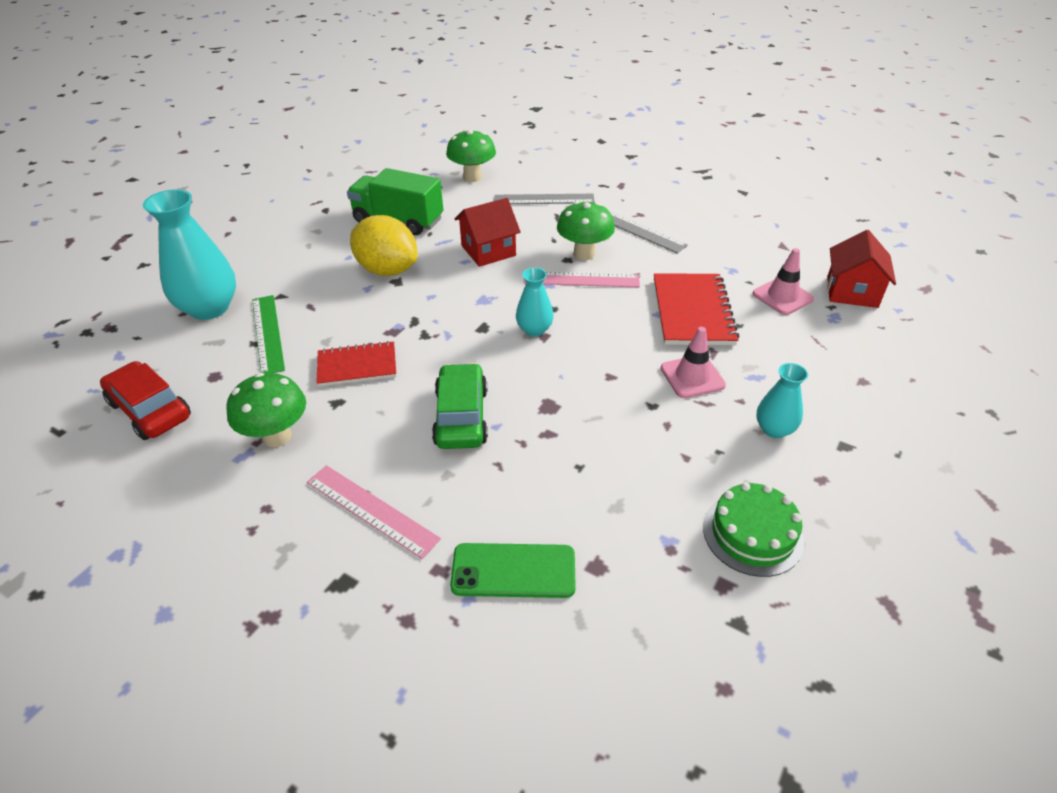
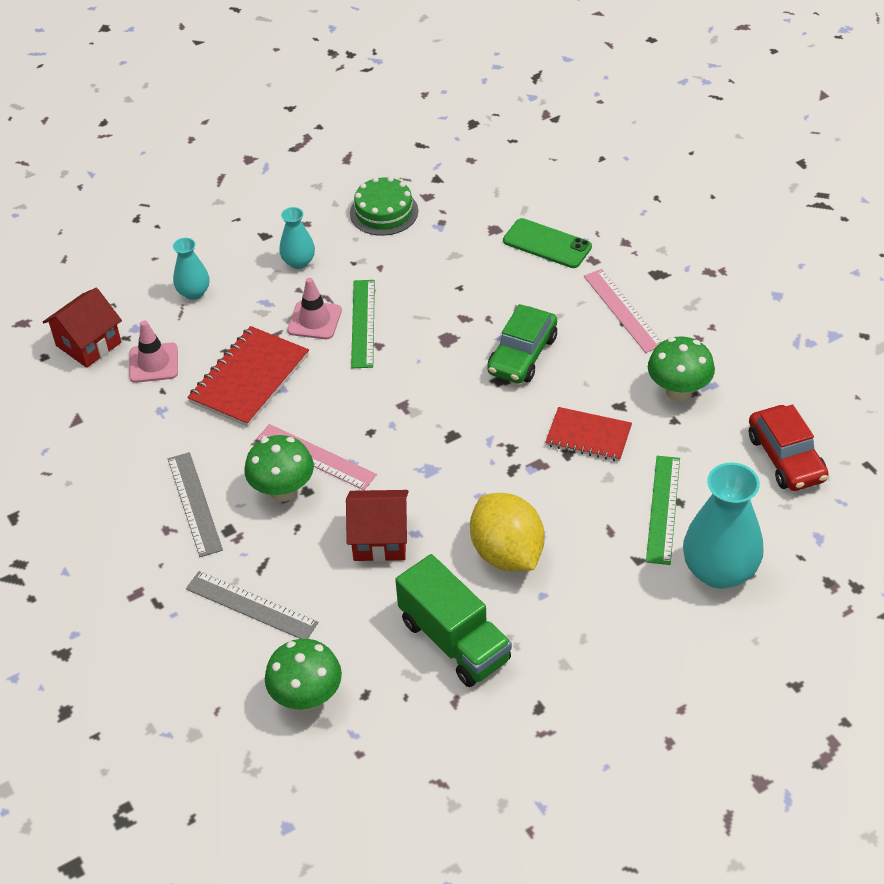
camera: 150 degrees left, 5 degrees up
(534, 329) = (406, 414): turquoise vase -> turquoise vase (194, 292)
(644, 391) = (363, 323): none -> green ruler

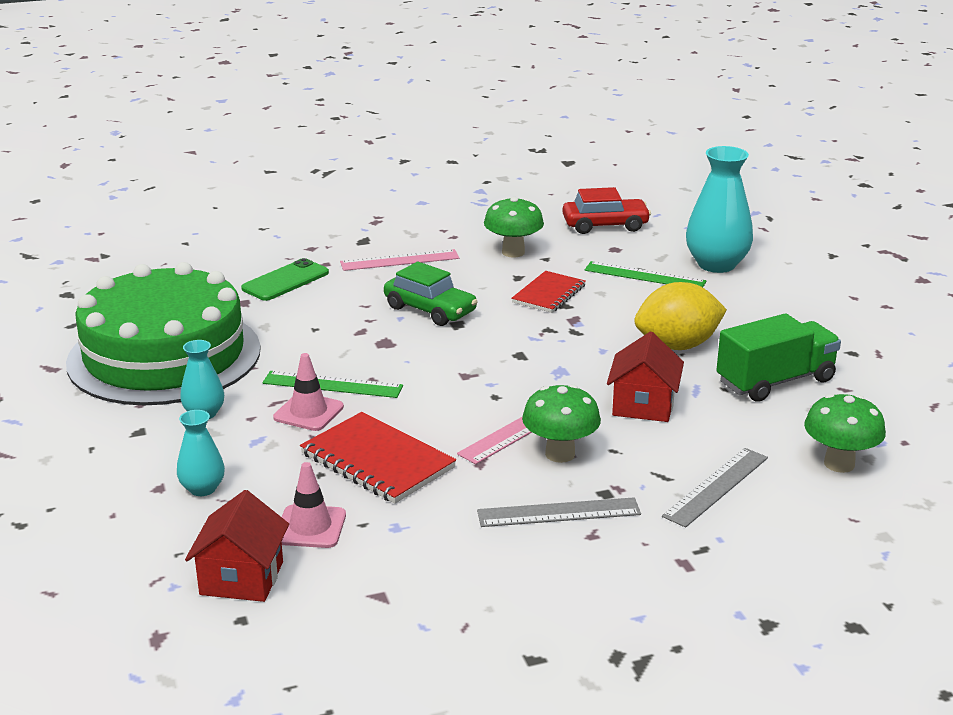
camera: 80 degrees left, 20 degrees down
(88, 344) = (242, 578): red house -> red house turned 45 degrees clockwise
(384, 212) = (164, 355): green cake -> green cake, size x2.38

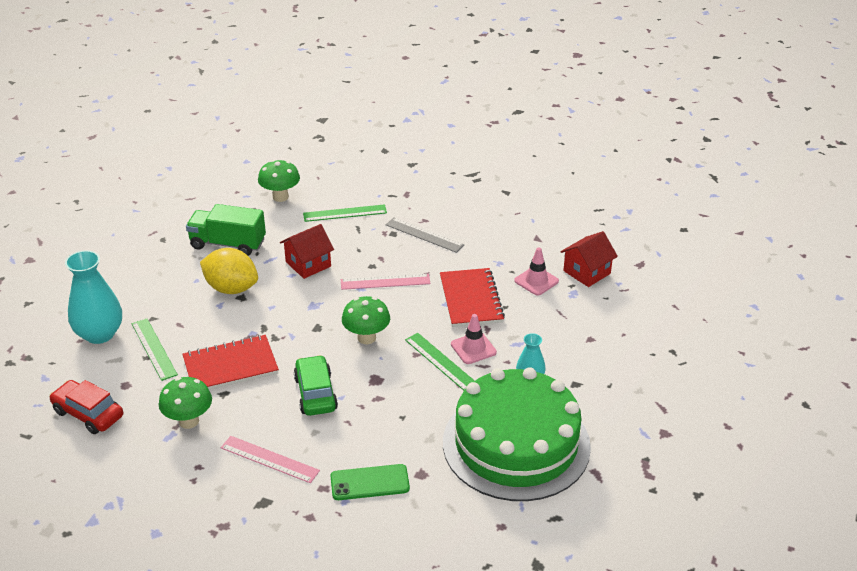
camera: 140 degrees left, 10 degrees up
(202, 488) = (569, 327): turquoise vase -> none
(548, 294) = (230, 366): red notebook -> red notebook, size x1.51
(560, 454) = (384, 260): green mushroom -> green mushroom (366, 338)
(716, 486) = (345, 213): grey ruler -> green ruler

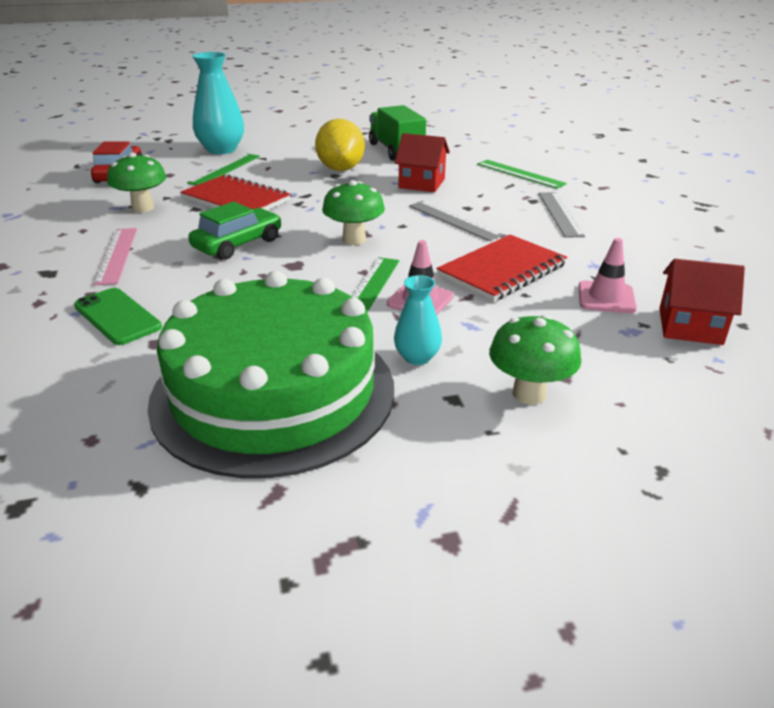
camera: 55 degrees right, 5 degrees down
(280, 197) = (491, 147): green mushroom -> green mushroom (529, 394)
(385, 282) = (454, 220): pink ruler -> grey ruler

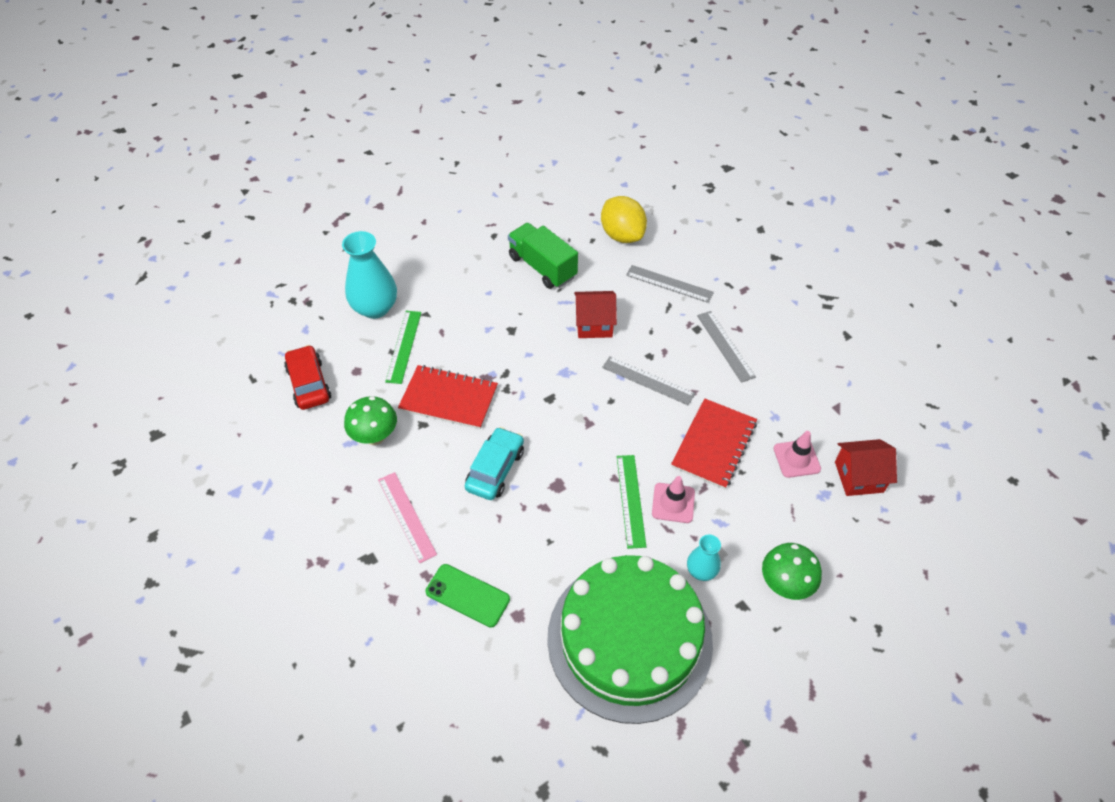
camera: 20 degrees left, 20 degrees up
(238, 244) = (495, 469): green car -> turquoise car
(341, 169) = (510, 316): yellow lemon -> yellow lemon (622, 235)
(354, 239) = (584, 434): green mushroom -> none
(520, 174) = (669, 284): green ruler -> grey ruler

